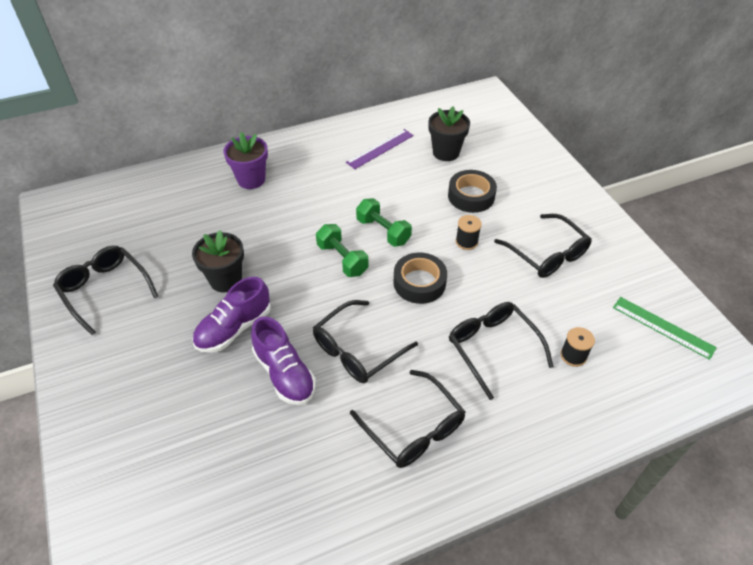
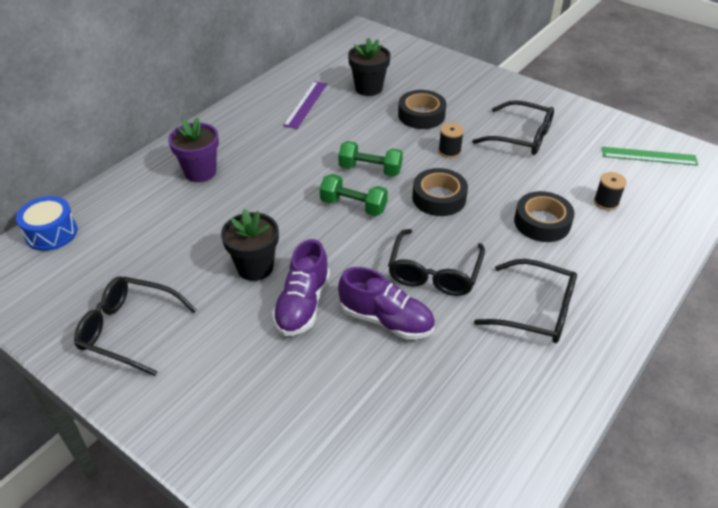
camera: 30 degrees left, 5 degrees down
(115, 189) = (51, 233): none -> blue drum
(492, 347) = (542, 222): black glasses -> black tape

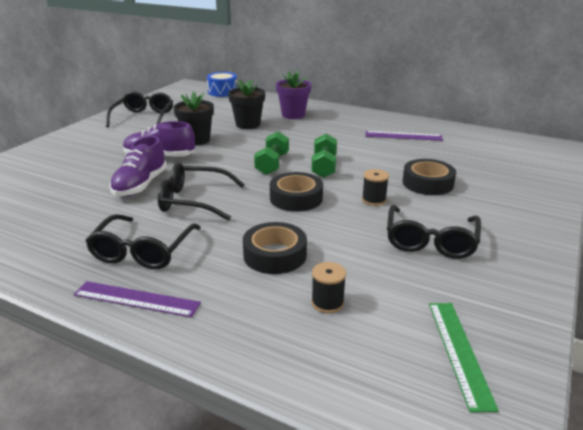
camera: 80 degrees right, 15 degrees down
(368, 88) = (453, 157): black flower pot -> black flower pot (248, 124)
(612, 311) = (136, 299): none -> purple ruler

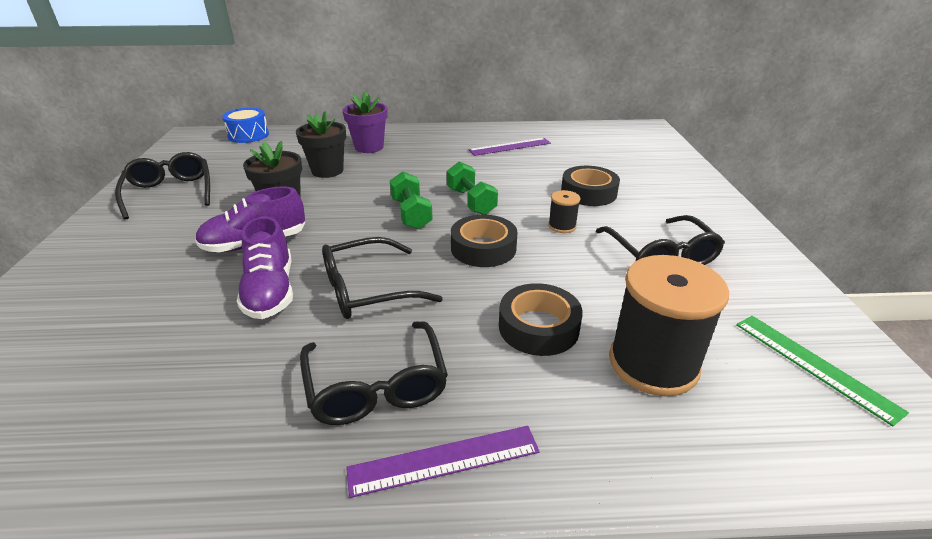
camera: 30 degrees left, 5 degrees up
(327, 303) = (653, 363): black spool -> black spool, size x2.19

